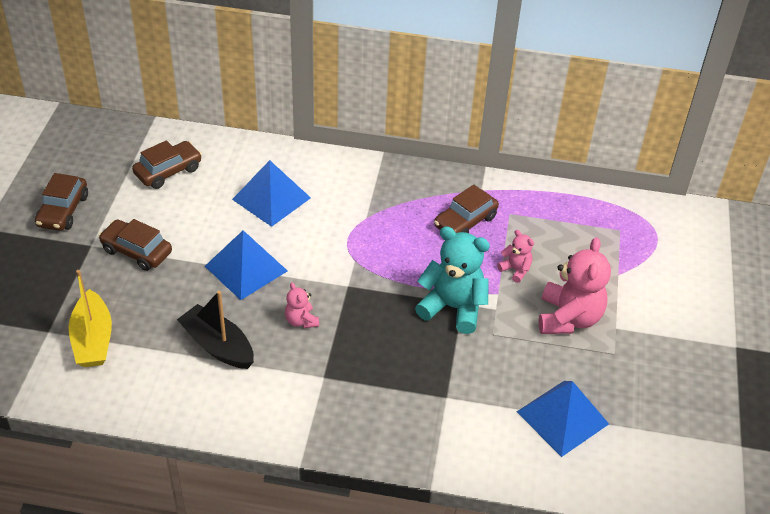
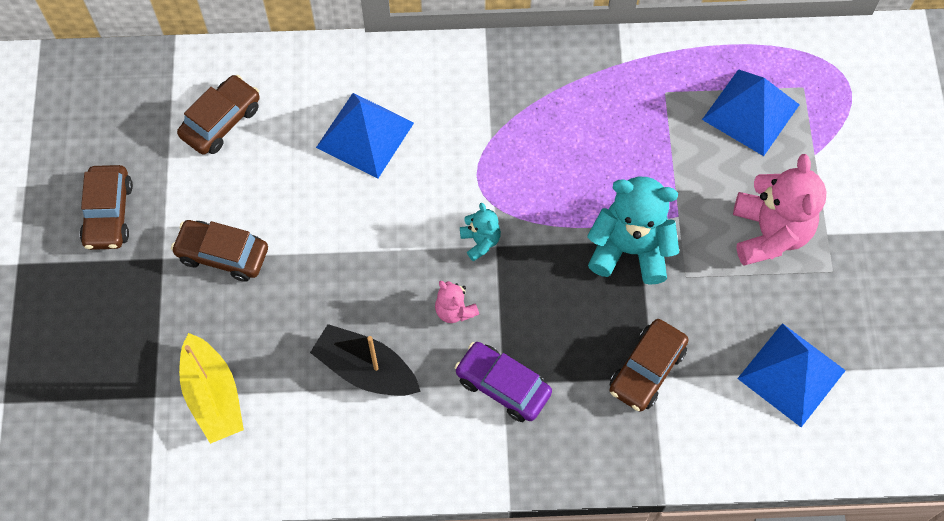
camera: 10 degrees left, 20 degrees up
(246, 268) = (365, 249): blue pyramid -> blue pyramid (750, 112)
(322, 378) = (502, 386): none -> purple car
(336, 280) = (480, 241): none -> turquoise teddy bear
(465, 222) = (614, 117): brown car -> brown car (647, 370)
(515, 270) = (691, 176): pink teddy bear -> none

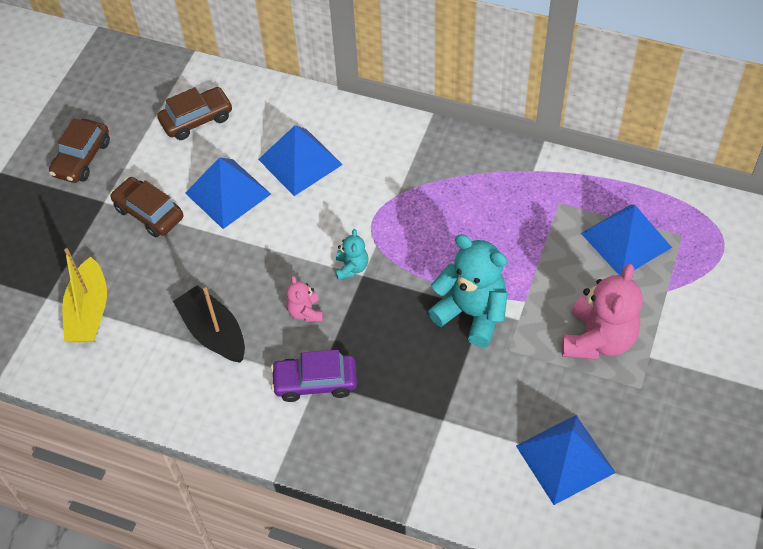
camera: 25 degrees right, 10 degrees down
(301, 200) = (228, 193): none -> blue pyramid
(502, 386) = (315, 382): purple car -> purple car turned 60 degrees counterclockwise
(647, 370) = (440, 412): brown car -> none

